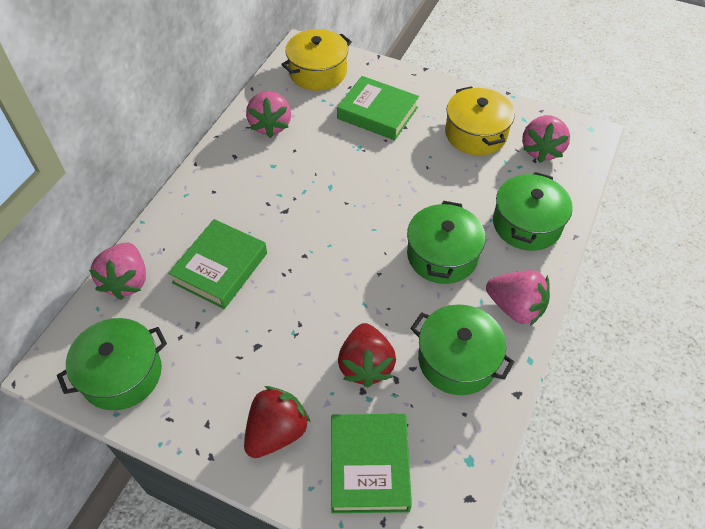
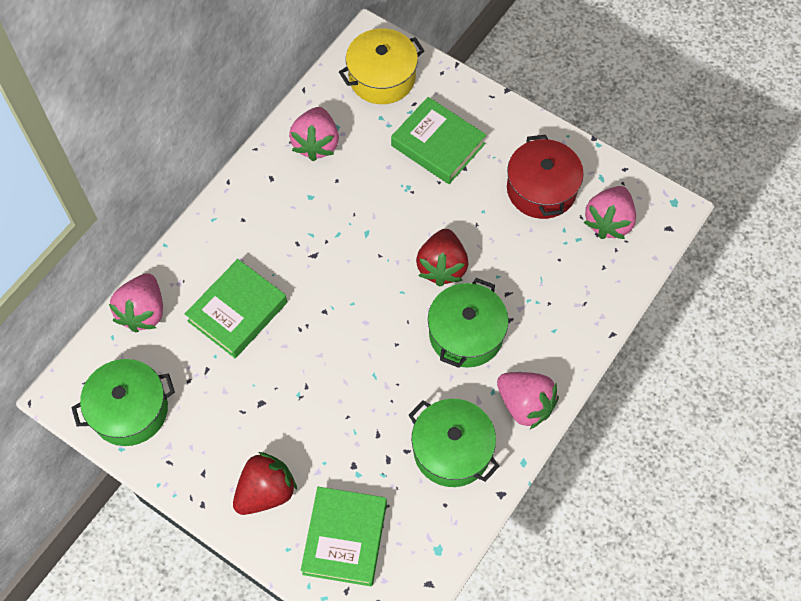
camera: 10 degrees right, 10 degrees up
(366, 365) = (362, 440): red strawberry -> red strawberry (442, 267)
(476, 134) = (541, 189): yellow pot -> red pot
(526, 224) = (565, 311): green pot -> none

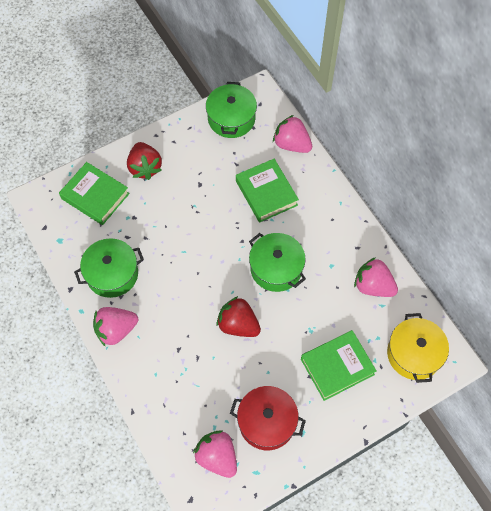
camera: 115 degrees right, 0 degrees up
(466, 334) = (182, 317): green pot -> green pot (276, 268)

